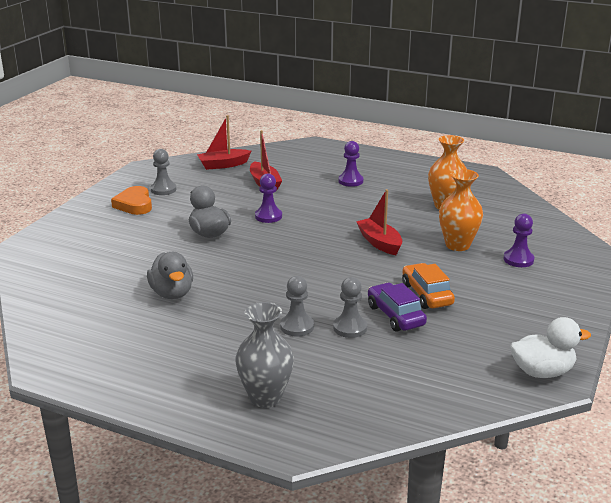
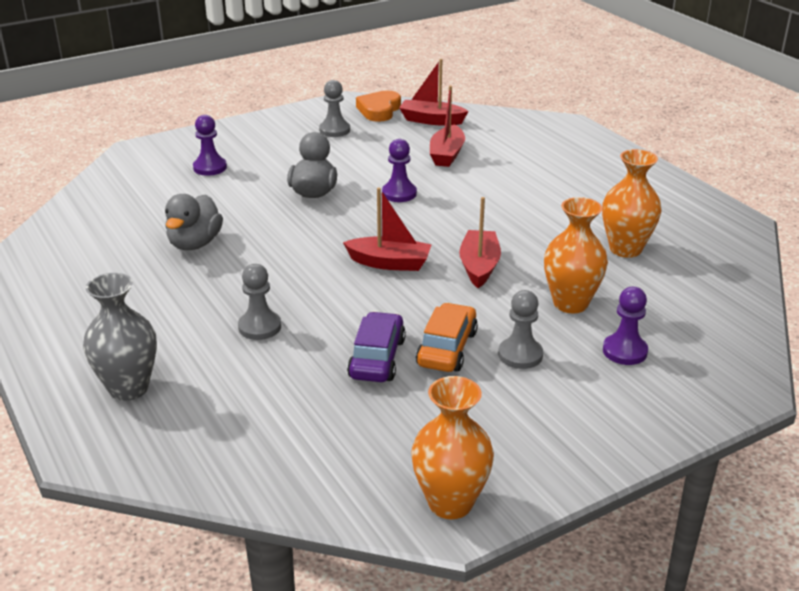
camera: 35 degrees right, 5 degrees up
(134, 204) = (286, 138): orange heart -> orange heart (379, 110)
(323, 259) = (389, 263): none -> red boat
(350, 181) = (549, 181): purple pawn -> purple pawn (210, 168)
(350, 328) = (309, 351): grey pawn -> grey pawn (520, 355)
(542, 372) = (450, 503): white duck -> orange vase

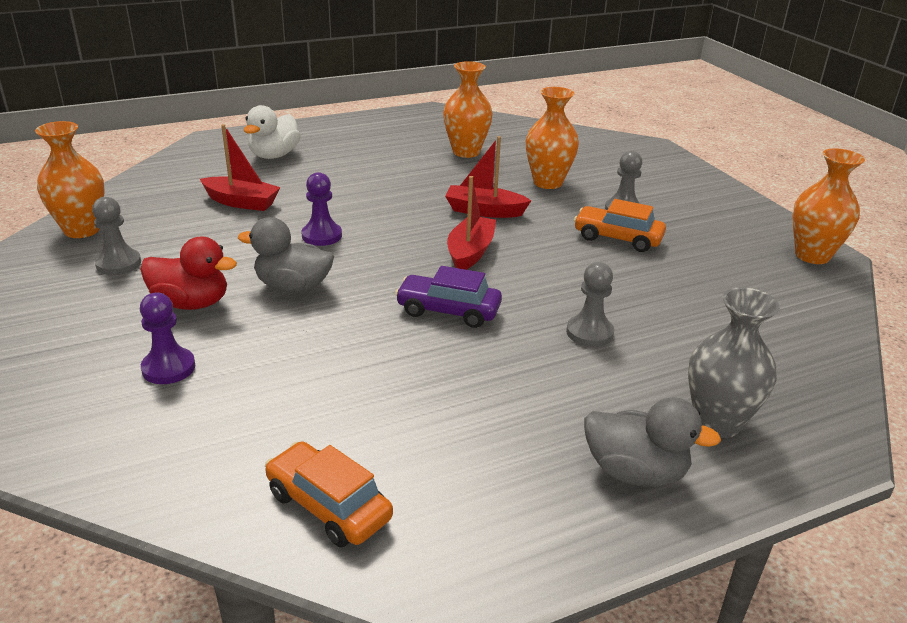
camera: 85 degrees left, 0 degrees up
(73, 233) = (328, 506): none -> orange car
(195, 244) = (397, 379): grey duck -> grey duck (635, 472)
(286, 162) = (191, 303): none -> red duck
(377, 358) = (637, 271): purple car -> purple car (448, 311)
(379, 110) = (82, 230): orange heart -> orange vase
(431, 120) = (143, 202): red boat -> none
(550, 154) = (274, 155): none -> white duck
(624, 351) = (613, 174): purple pawn -> none

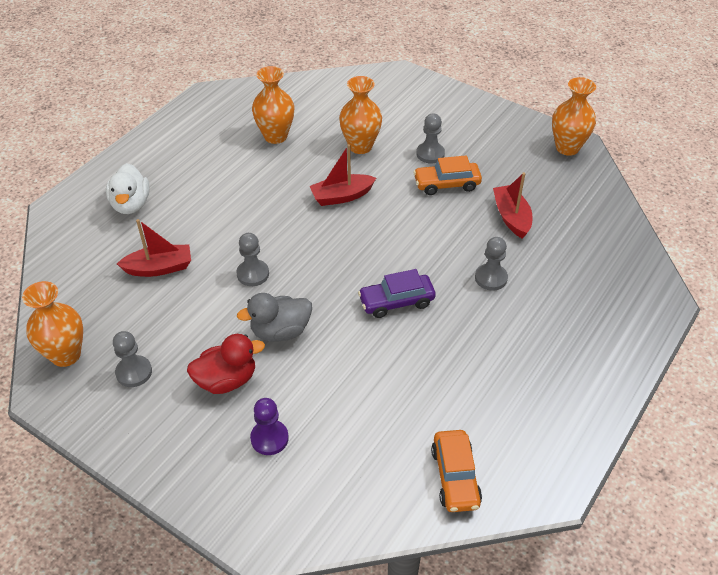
camera: 30 degrees left, 15 degrees up
(322, 236) = (253, 274): purple pawn -> grey pawn
(328, 506) = (455, 477): orange car -> orange car turned 105 degrees counterclockwise
(470, 252) = (366, 242): red boat -> red boat (511, 217)
(635, 472) = (584, 368): grey duck -> none
(717, 422) = (600, 312): grey vase -> none

